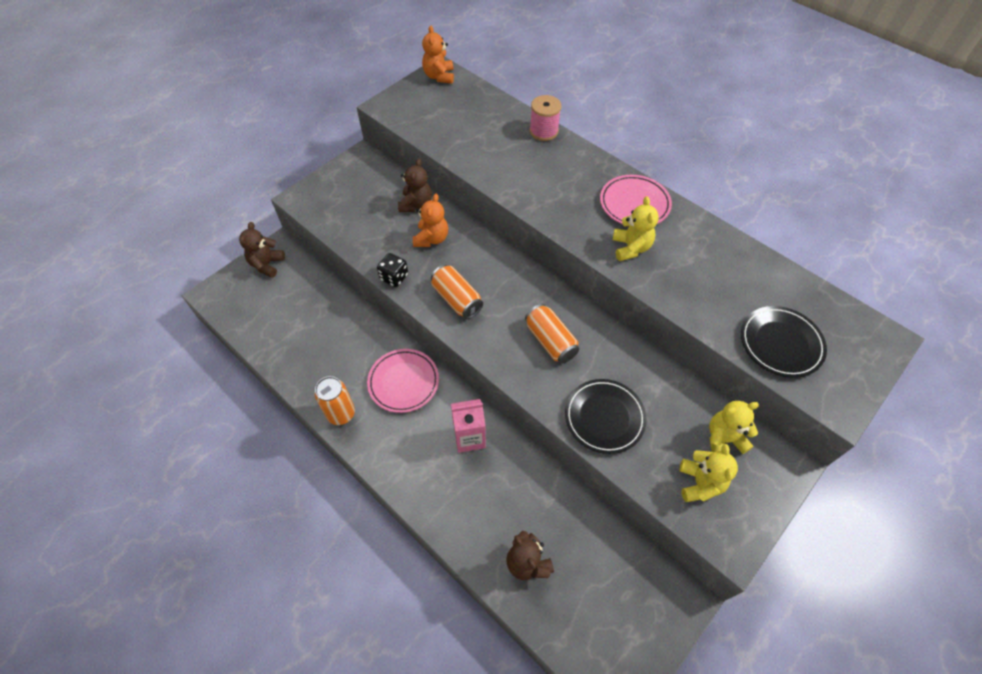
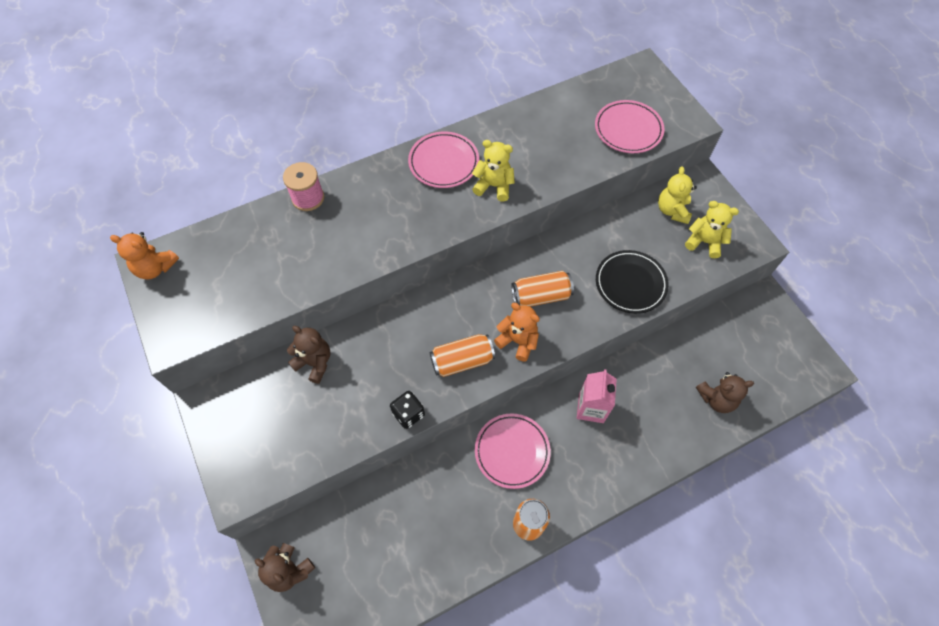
camera: 70 degrees left, 5 degrees up
(431, 239) = (372, 361): orange teddy bear -> orange teddy bear (518, 341)
(780, 344) = (628, 130): black plate -> pink plate

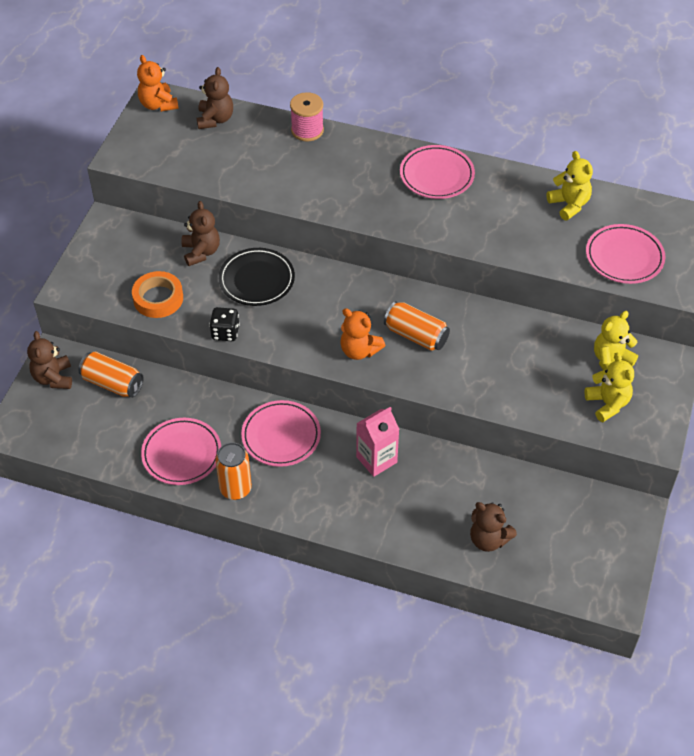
camera: 45 degrees right, 10 degrees down
(221, 244) = (215, 119): none -> brown teddy bear
(324, 432) = (158, 298): none -> orange tape
(460, 535) = (182, 454): none -> pink plate
(462, 361) = (302, 330): orange can -> orange can (112, 383)
(494, 186) = (455, 218): yellow teddy bear -> yellow teddy bear (569, 205)
(518, 341) = (359, 350): orange teddy bear -> orange teddy bear turned 135 degrees clockwise
(630, 284) = (500, 383): black plate -> black plate (257, 280)

